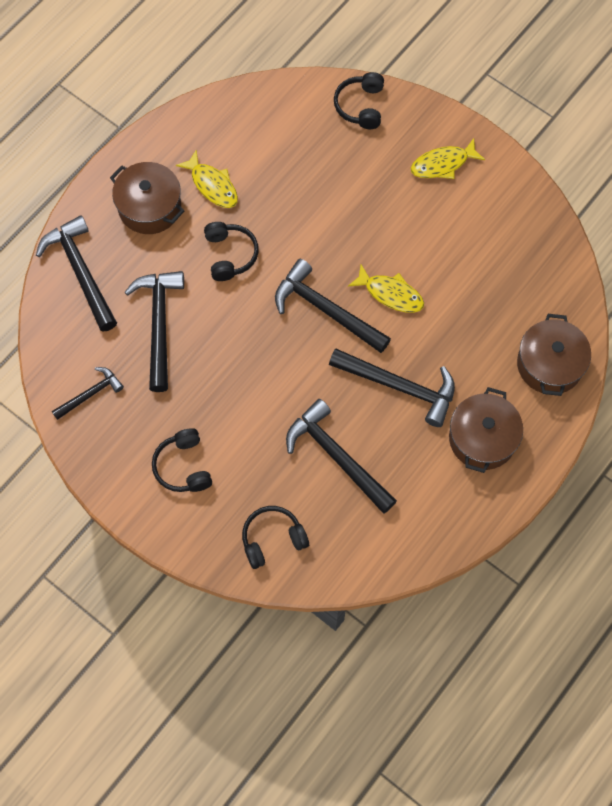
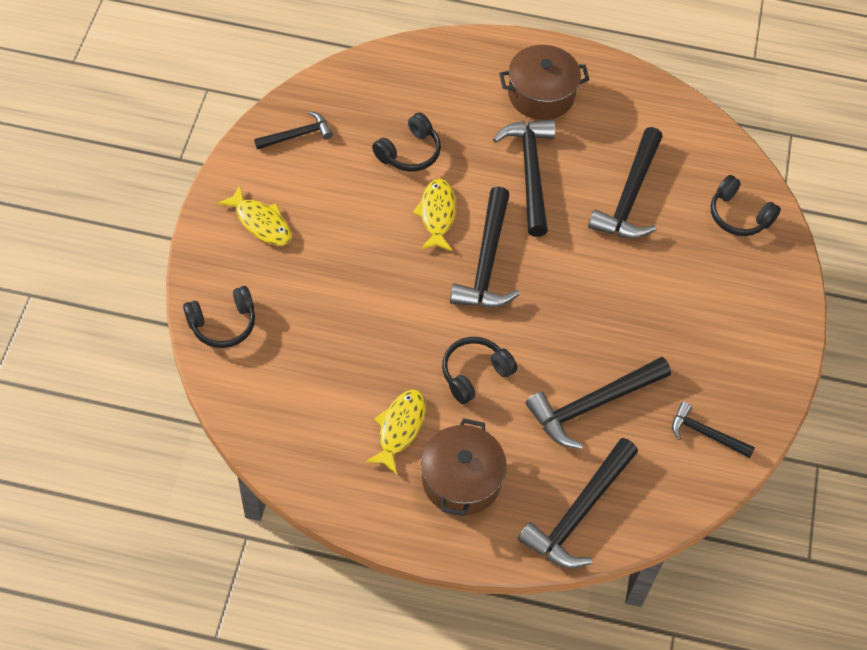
camera: 120 degrees left, 10 degrees down
(183, 466) = (722, 316): black headphones -> black headphones (409, 152)
(521, 223) = (297, 135): none -> black hammer
(549, 364) = (438, 69): brown pot -> none

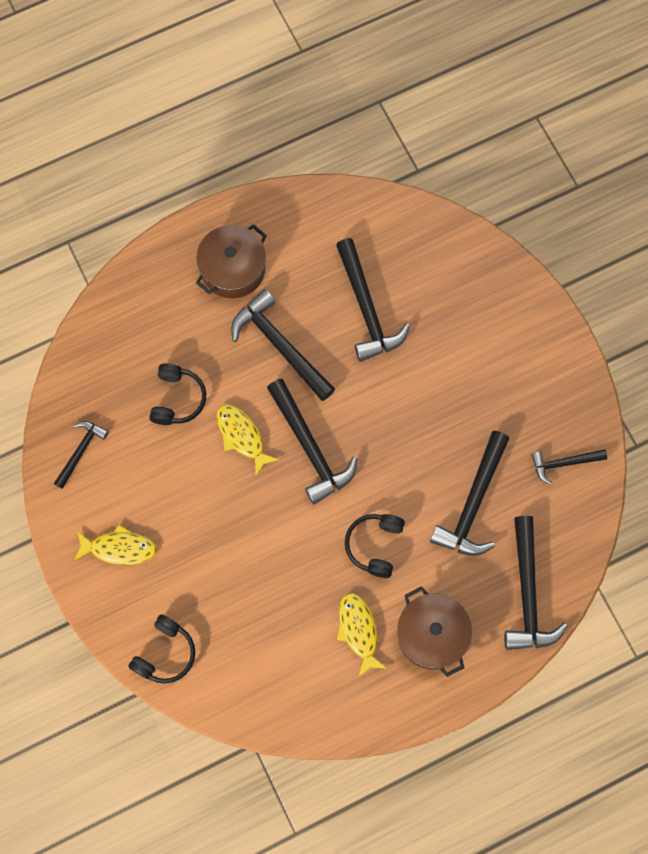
camera: 35 degrees left, 15 degrees up
(738, 215) = (455, 264): black headphones -> none

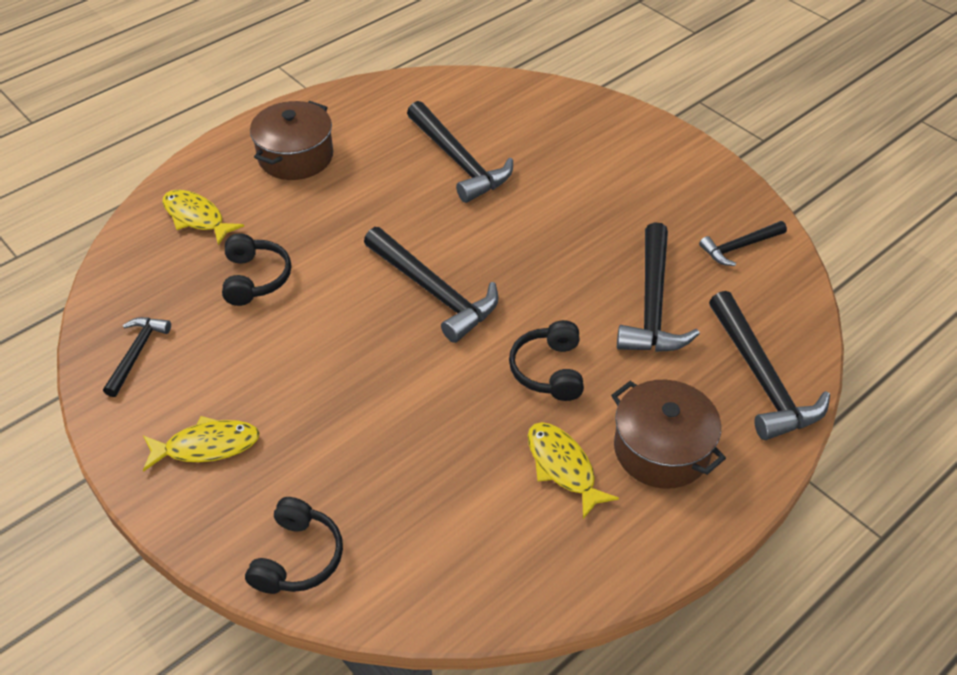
camera: 15 degrees left, 25 degrees down
(242, 436) = (345, 298): yellow fish -> yellow fish (196, 217)
(280, 345) = (369, 208): black hammer -> none

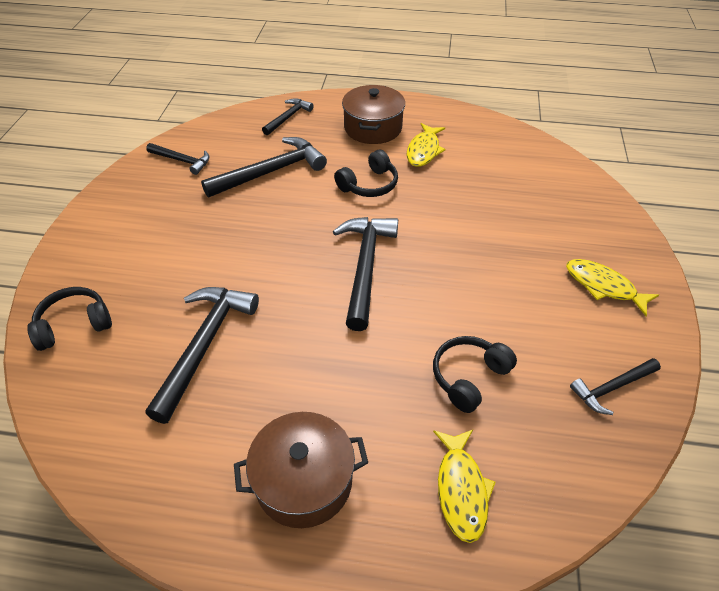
camera: 130 degrees left, 0 degrees up
(298, 557) = (593, 203): black headphones -> black headphones (74, 325)
(761, 378) = (288, 117): black hammer -> black hammer, size x0.57

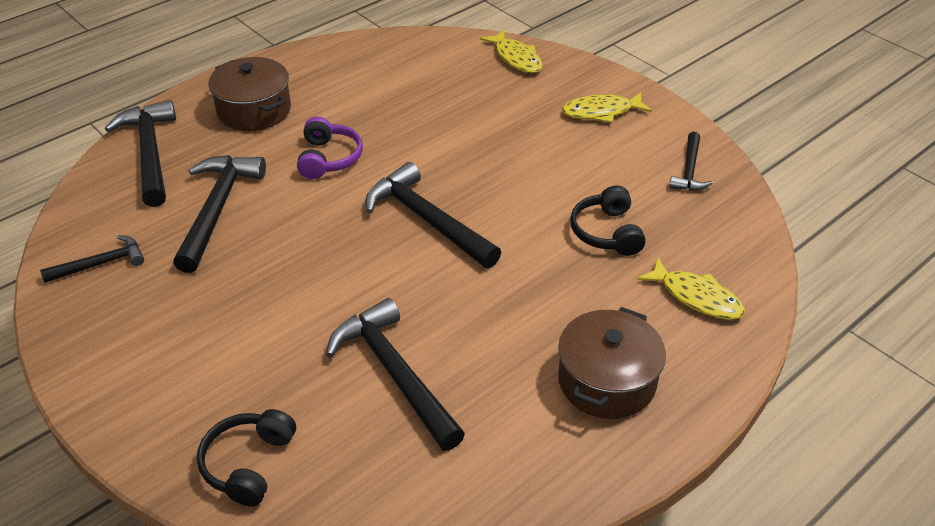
camera: 50 degrees left, 5 degrees down
(288, 117) = (150, 153): black hammer -> black hammer, size x1.76
(369, 185) = (329, 158): black headphones -> purple headphones
(424, 150) = (331, 101): yellow fish -> yellow fish (516, 58)

